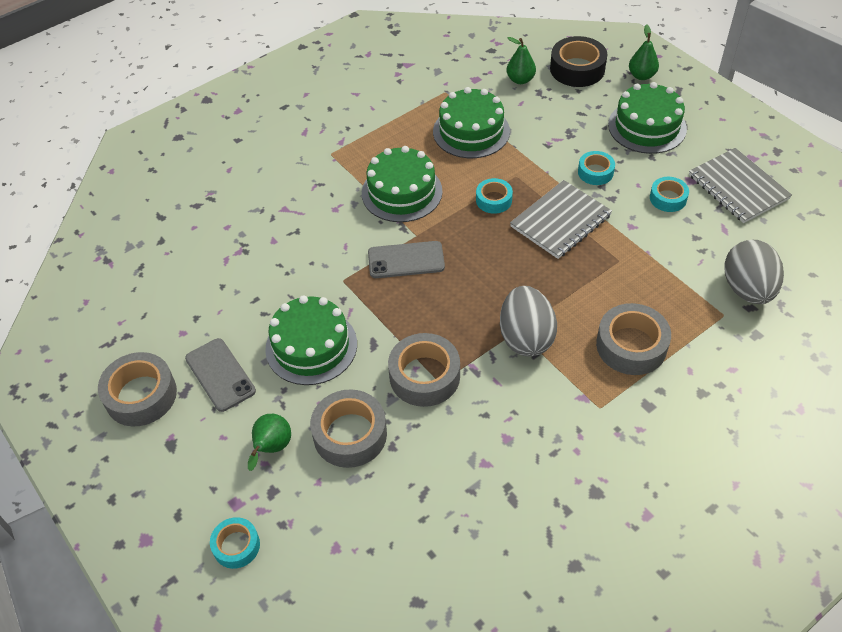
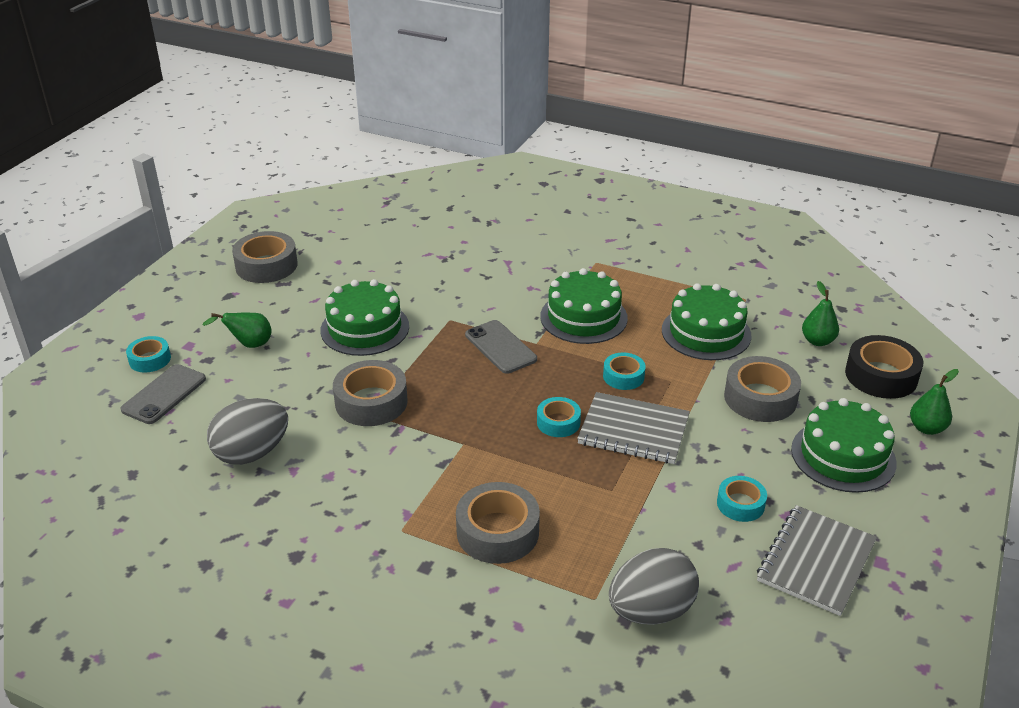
camera: 60 degrees right, 15 degrees down
(220, 375) = (307, 294): grey phone -> grey phone (164, 394)
(350, 434) = (284, 380): grey tape -> grey tape (760, 398)
(526, 337) = (458, 452): grey egg -> grey egg (252, 453)
(595, 172) = (729, 435): turquoise tape -> turquoise tape (558, 422)

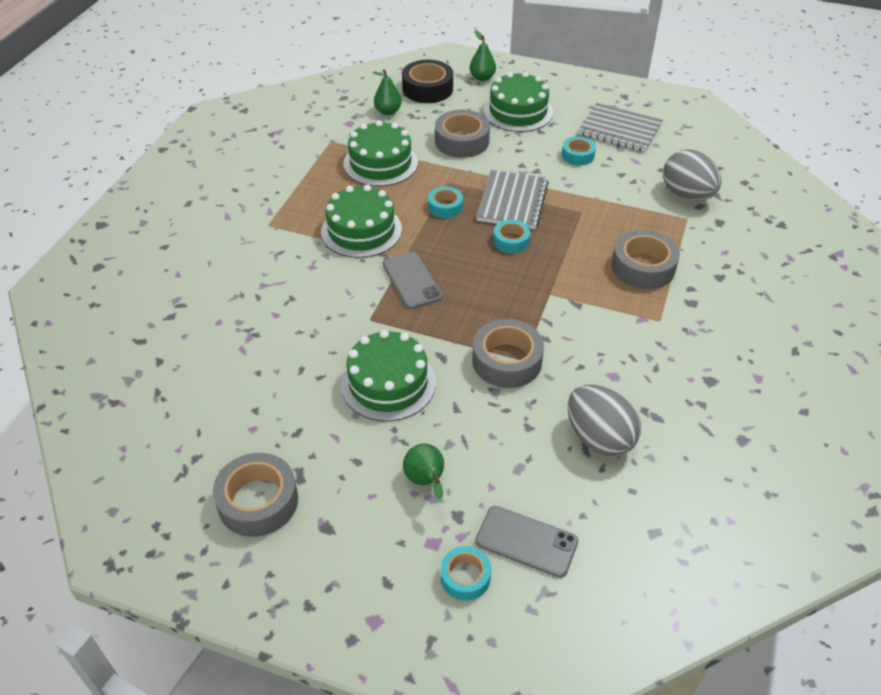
camera: 95 degrees left, 10 degrees up
(500, 347) = (412, 280): grey phone -> grey phone turned 75 degrees counterclockwise

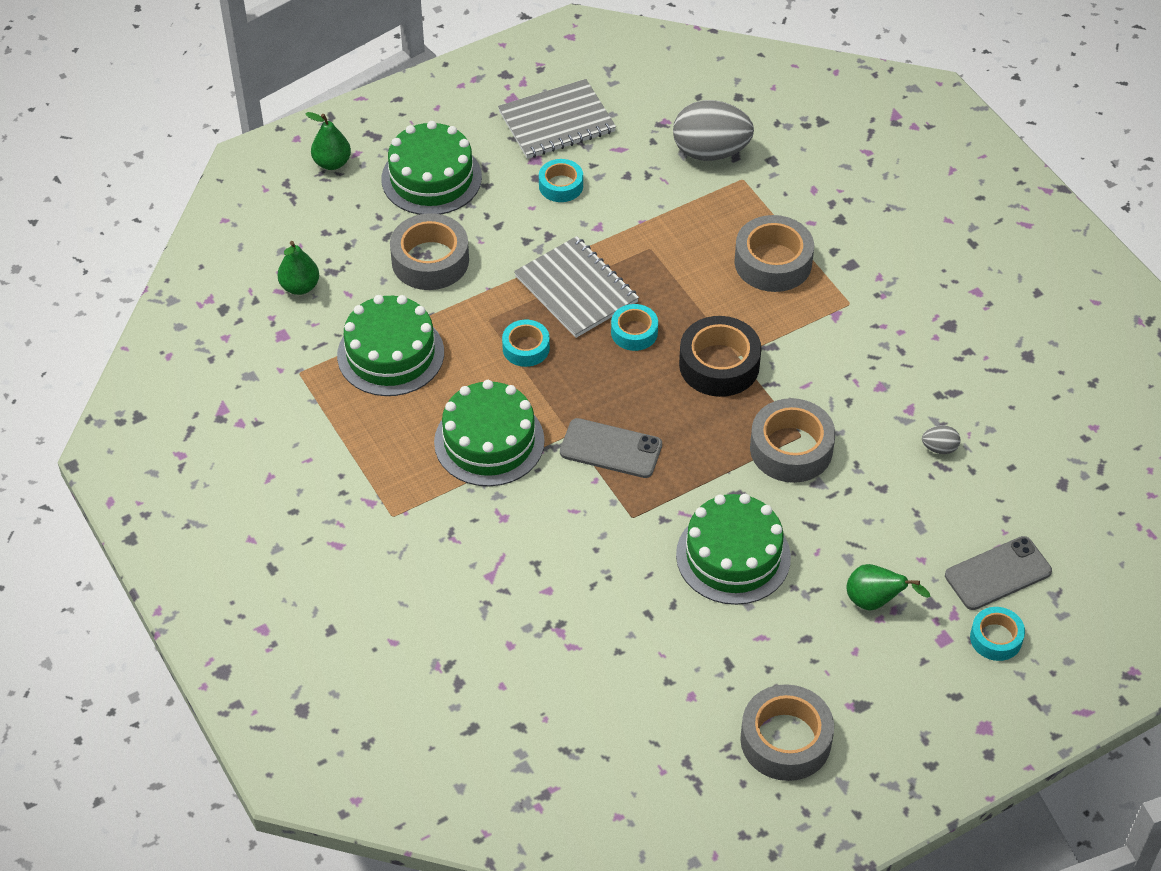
camera: 50 degrees left, 5 degrees up
(427, 89) = (297, 224): black tape -> black tape (719, 365)
(599, 438) = (939, 448): grey egg -> grey egg, size x0.43

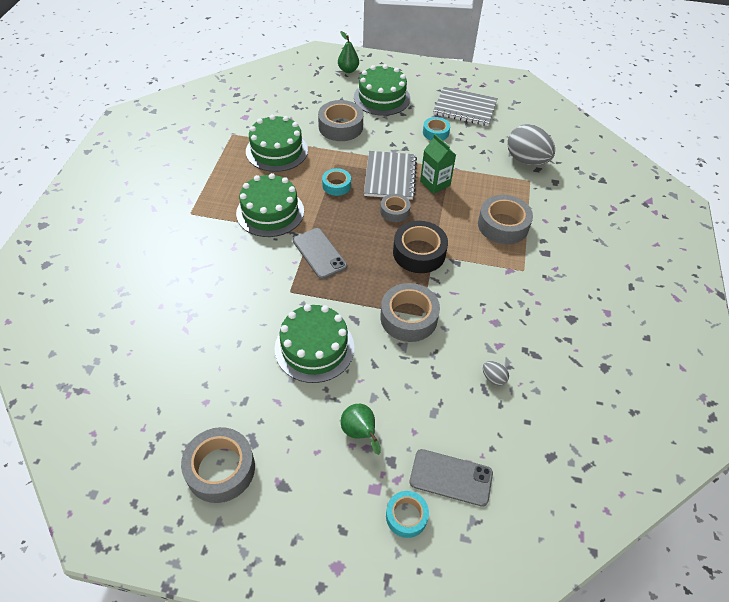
camera: 40 degrees right, 0 degrees up
(300, 287) = (275, 104): green pear -> none
(634, 332) = (394, 211): turquoise tape -> grey tape
(639, 260) = (435, 183): none -> green carton

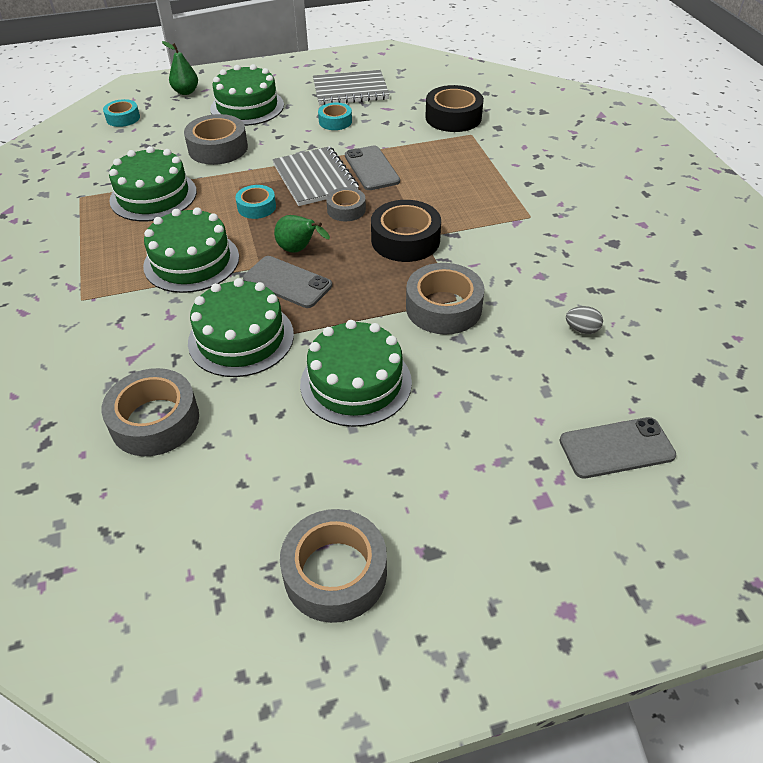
camera: 25 degrees left, 5 degrees down
(265, 283) = (241, 338): none -> green cake
(360, 433) = (480, 449): green pear -> green pear (299, 250)
(406, 516) = (601, 512): turquoise tape -> turquoise tape (123, 118)
(435, 183) = (371, 168): green carton -> grey phone
(503, 225) = (476, 183): grey tape -> grey tape (155, 421)
(526, 160) = (453, 117): grey egg -> black tape

